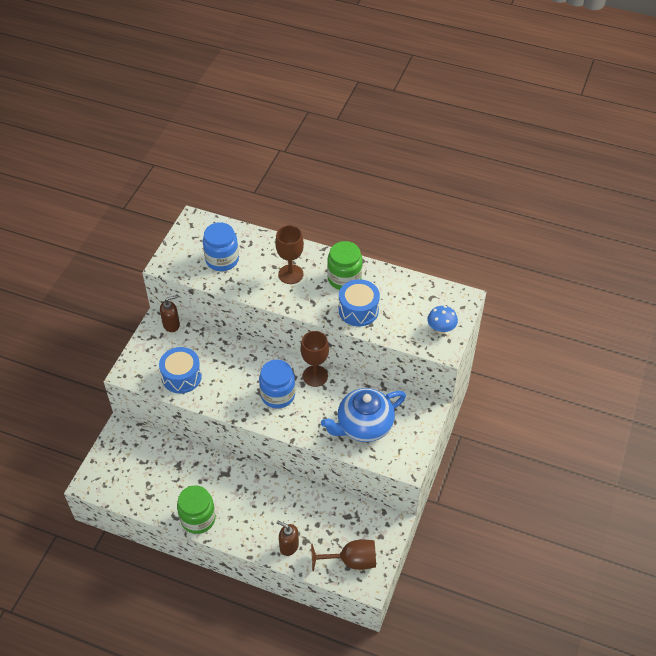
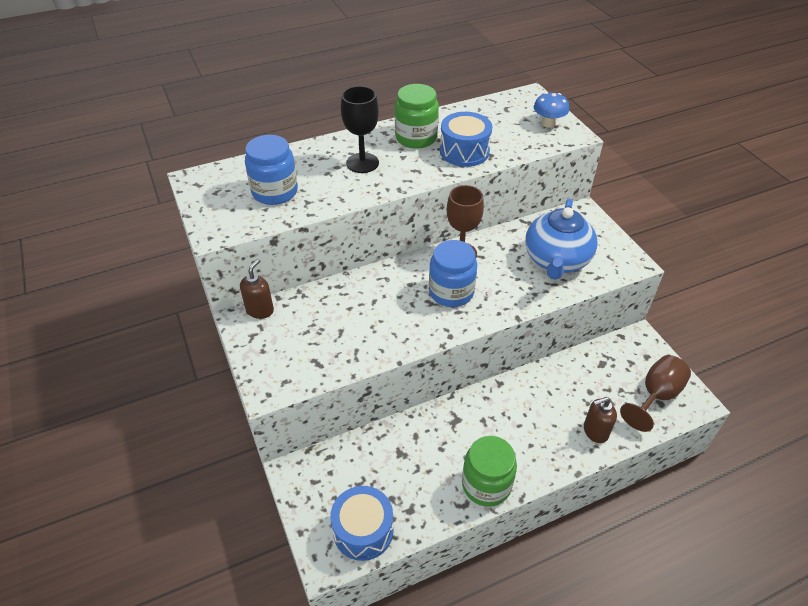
camera: 45 degrees left, 5 degrees down
(181, 377) = (335, 347): blue drum -> blue drum (363, 530)
(290, 274) = (362, 163): brown goblet -> black goblet

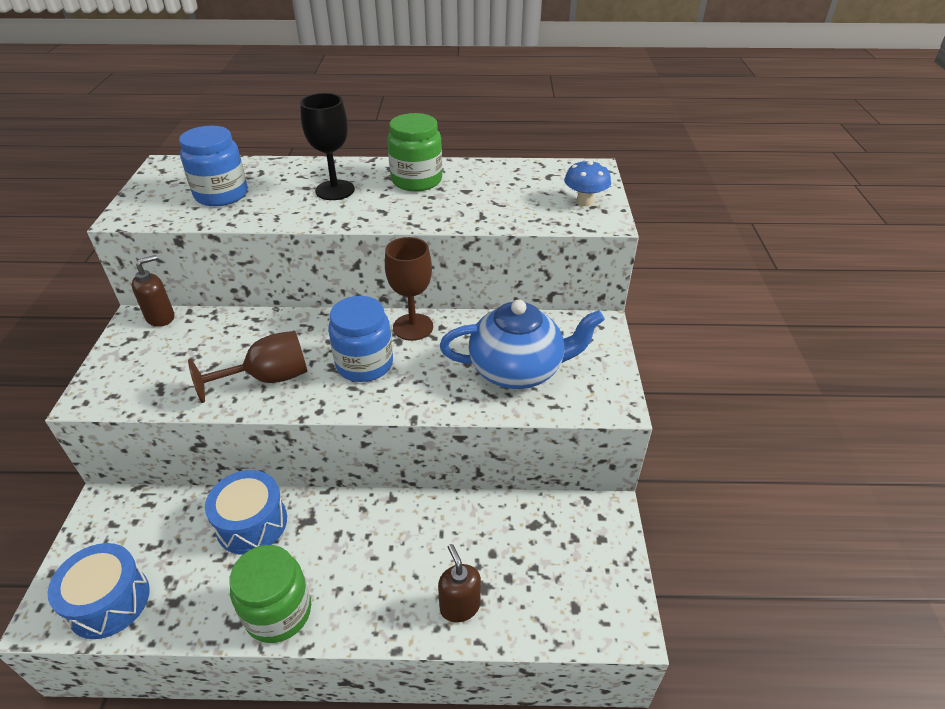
camera: 25 degrees right, 5 degrees down
(464, 151) = (455, 206): blue drum -> blue drum (252, 523)
(556, 261) = (518, 370): blue teapot -> blue teapot turned 135 degrees counterclockwise
(595, 431) = (459, 606): brown soap dispenser -> brown soap dispenser turned 60 degrees clockwise
(656, 396) = (576, 595): brown goblet -> brown goblet (268, 378)

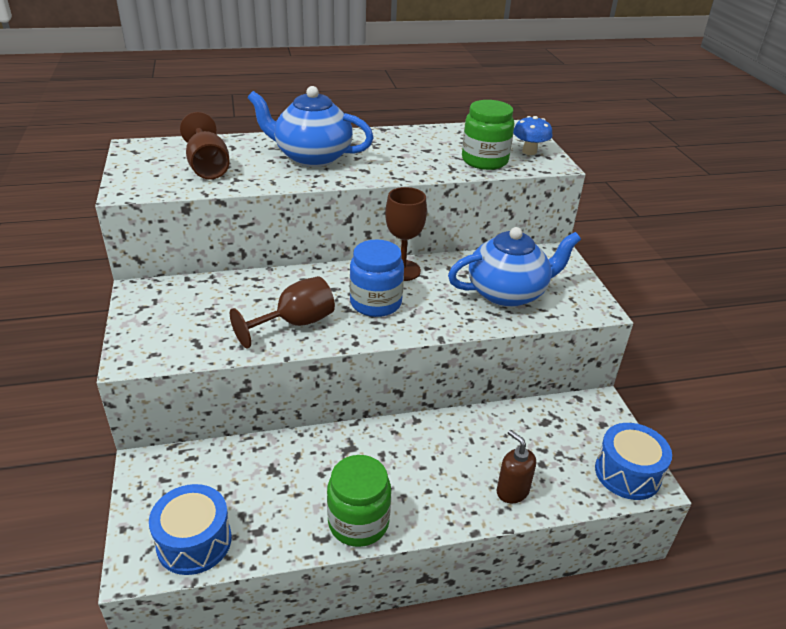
camera: 15 degrees left, 5 degrees down
(161, 317) = (162, 286): brown soap dispenser -> none
(221, 194) = (208, 167): blue jar -> brown goblet
(252, 523) = (299, 458): blue drum -> blue drum (627, 473)
(335, 190) = (311, 157): black goblet -> blue teapot
(416, 180) = (379, 145): green jar -> green jar (484, 160)

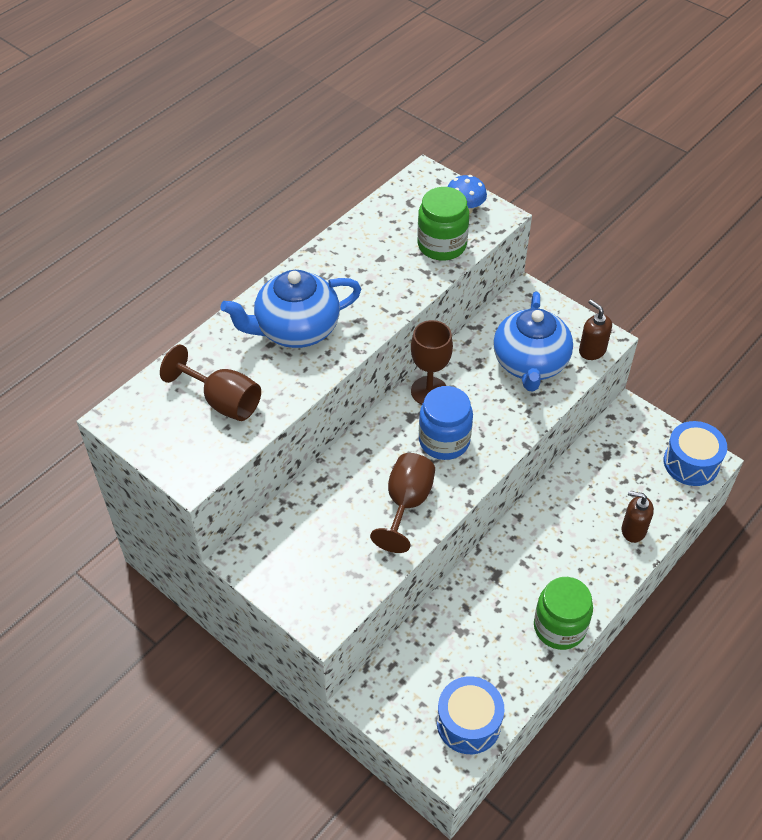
camera: 35 degrees left, 15 degrees up
(508, 293) = (530, 364): blue teapot -> blue teapot turned 150 degrees clockwise
(576, 310) = (592, 350): none -> brown soap dispenser

